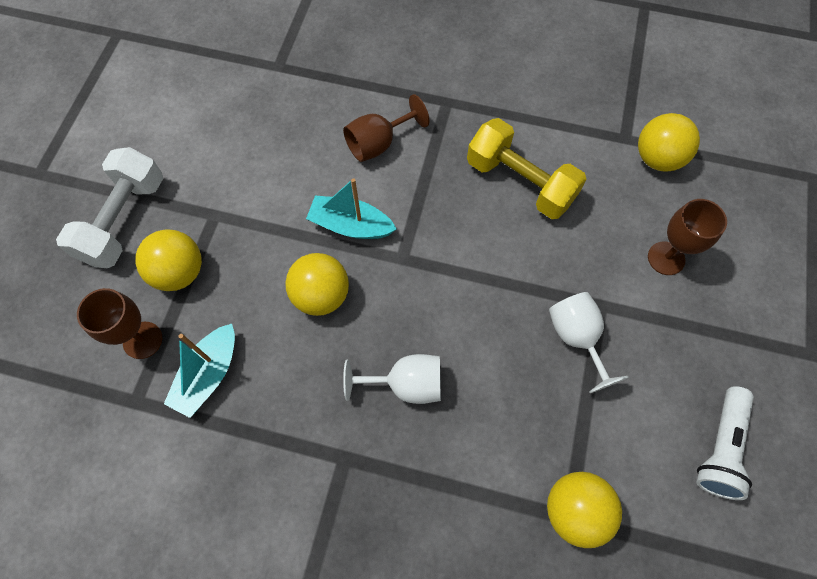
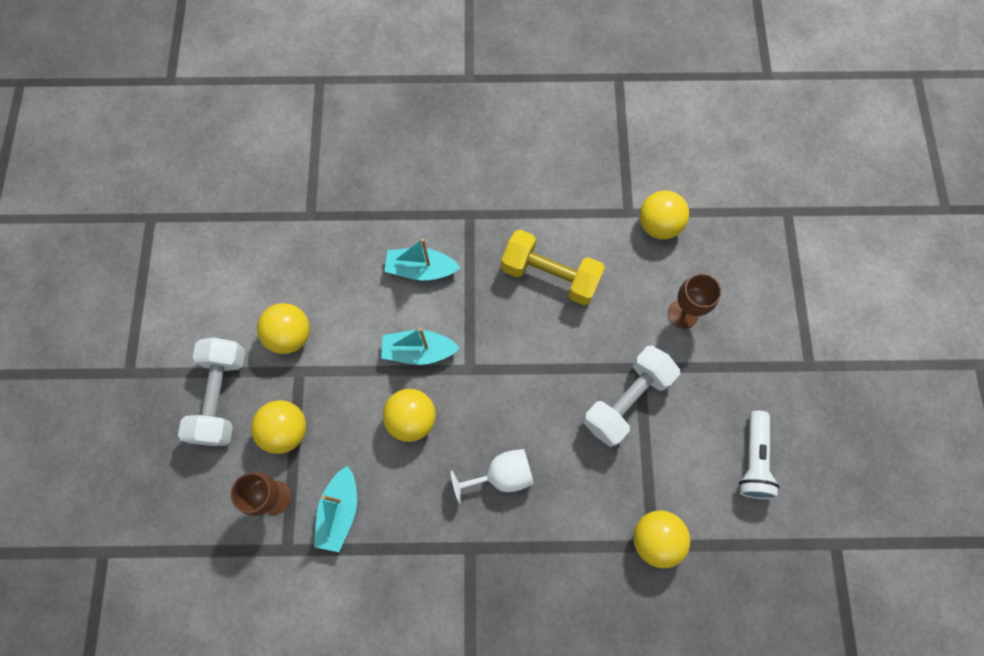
camera: 15 degrees left, 5 degrees up
(218, 176) = (290, 335): none -> yellow ball
(378, 143) = (421, 269): brown goblet -> turquoise boat
(576, 337) = (626, 400): white goblet -> white dumbbell

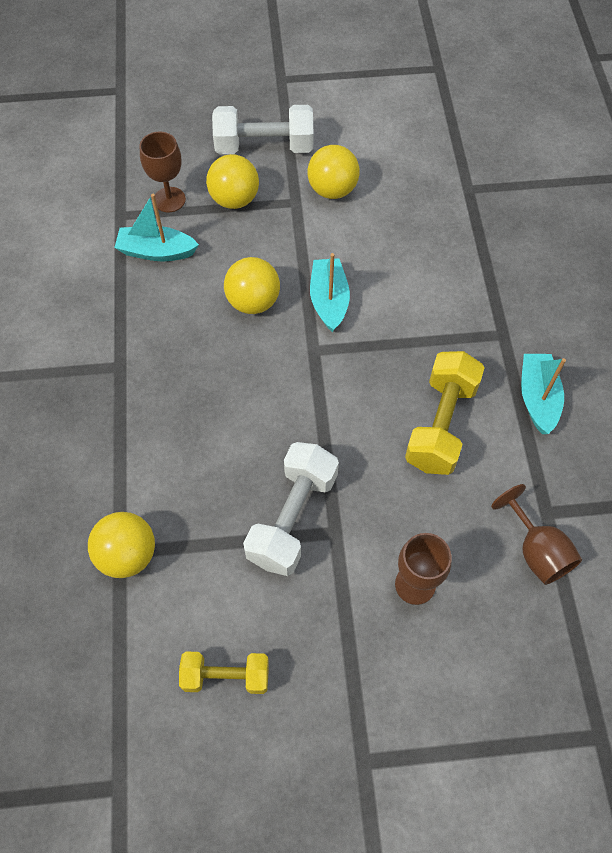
camera: 85 degrees right, 10 degrees down
(421, 269) = (425, 293): turquoise boat -> turquoise boat (537, 398)
(502, 475) = (196, 390): white goblet -> none
(626, 400) = (292, 518): white dumbbell -> white dumbbell turned 75 degrees clockwise
(658, 225) = (536, 551): yellow ball -> brown goblet
(753, 460) = (226, 676): white flashlight -> yellow dumbbell

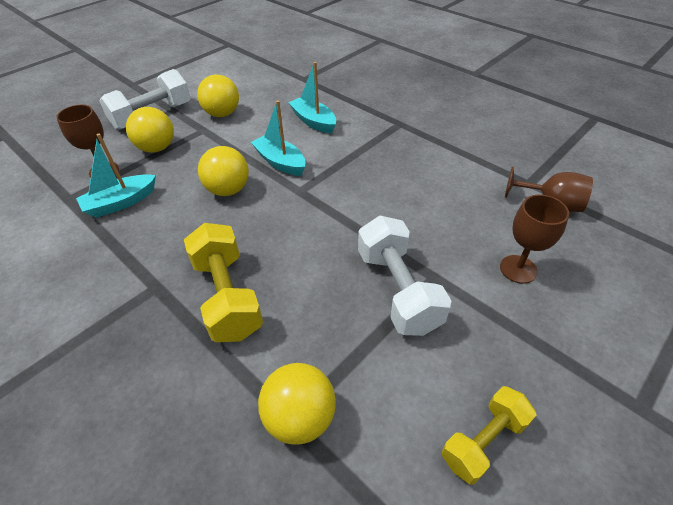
camera: 40 degrees left, 15 degrees down
(441, 424) = (422, 180): yellow dumbbell -> yellow dumbbell (227, 296)
(537, 398) = (454, 139): turquoise boat -> turquoise boat (313, 121)

